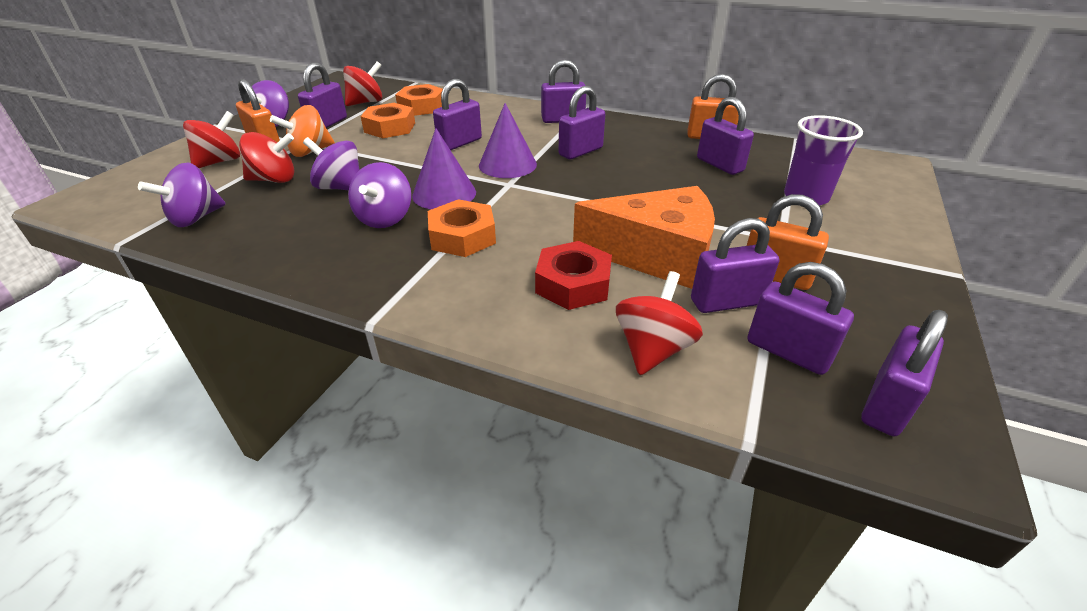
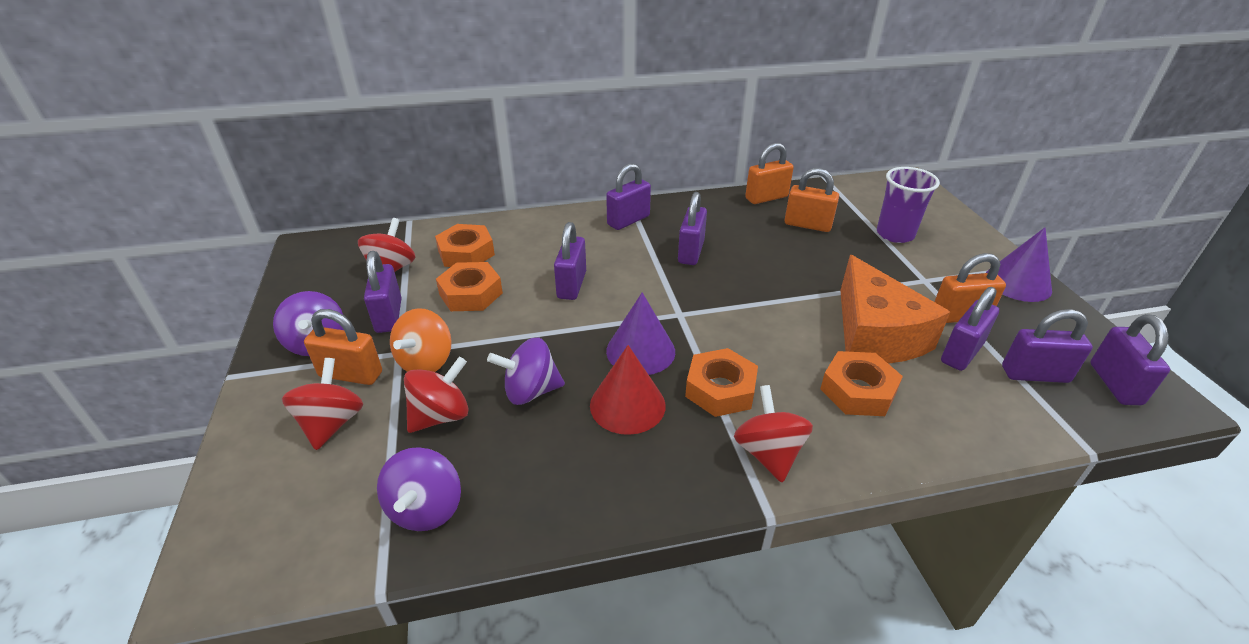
camera: 35 degrees left, 0 degrees up
(385, 218) = (627, 405): purple spinning top -> red cone
(507, 164) = (650, 292): purple cone -> purple cone (1018, 283)
(573, 284) = (858, 391): red nut -> orange nut
(653, 349) = (971, 418): red spinning top -> red spinning top (768, 453)
(656, 255) = (874, 334): orange cheese -> orange cheese turned 105 degrees clockwise
(719, 165) = (807, 225): purple padlock -> orange padlock

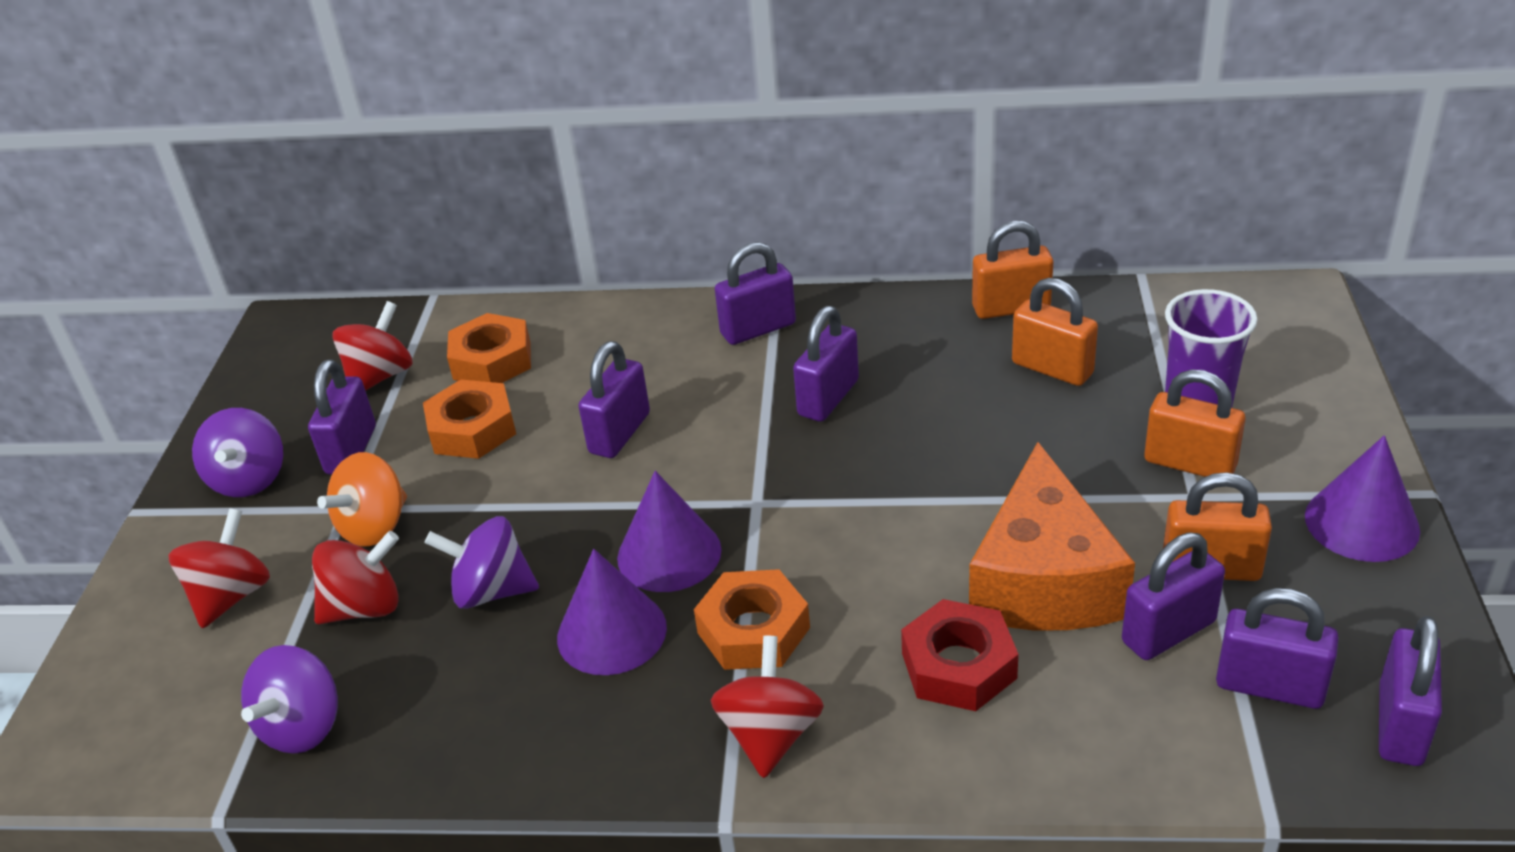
camera: 20 degrees right, 0 degrees up
(351, 374) = (275, 531): orange padlock -> orange padlock (1189, 464)
(627, 405) = (611, 632): red cone -> purple cone
(858, 391) = (959, 666): orange nut -> red nut

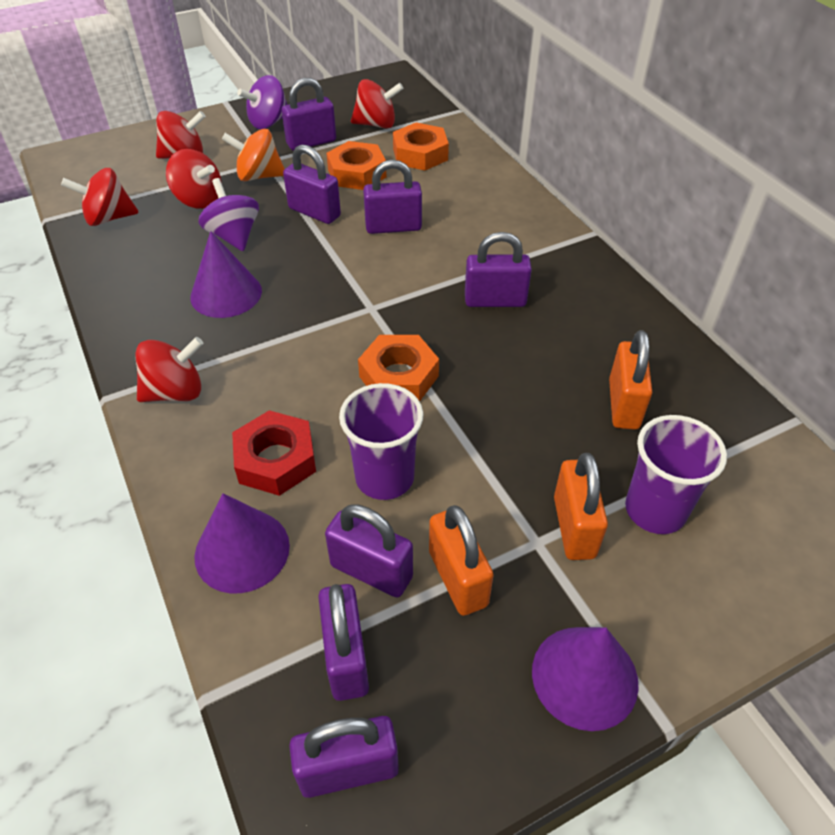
camera: 55 degrees right, 10 degrees up
(302, 726) = (109, 218): purple spinning top -> red spinning top
(669, 553) = (302, 289): purple cone -> purple cone (242, 550)
(753, 630) = (257, 351): orange nut -> orange nut (398, 376)
(758, 329) = (539, 242): purple padlock -> purple padlock (314, 212)
(1011, 308) = (676, 356): orange padlock -> none
(1043, 579) = (384, 477): orange cheese -> purple cup

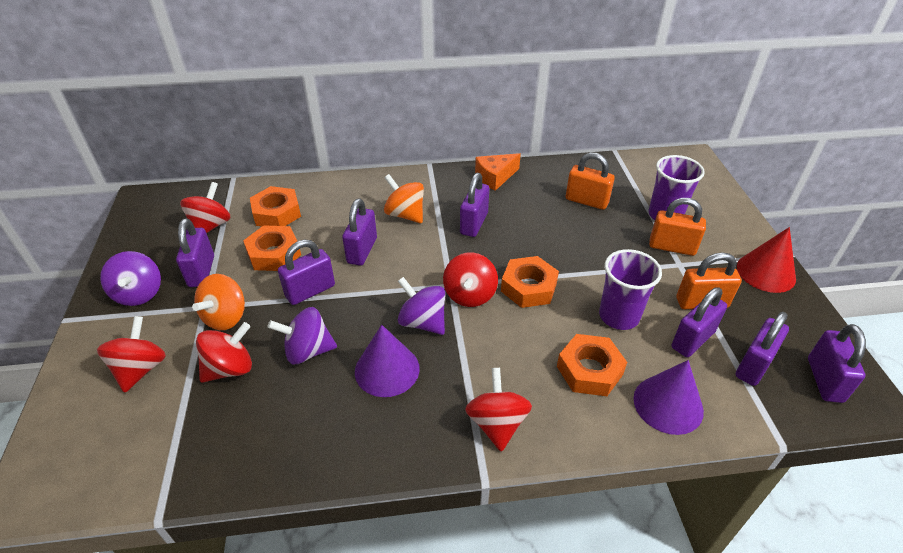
camera: 70 degrees left, 5 degrees down
(109, 218) = (204, 451): red spinning top -> red spinning top (469, 295)
(276, 460) = (589, 370): red nut -> orange nut
(302, 301) = (422, 322): none -> purple spinning top
(346, 657) = (753, 365): purple padlock -> purple padlock turned 60 degrees counterclockwise
(475, 240) = (405, 214): none -> orange spinning top
(584, 676) = (766, 272): purple cone -> red cone
(609, 297) = (495, 177): none -> orange cheese

